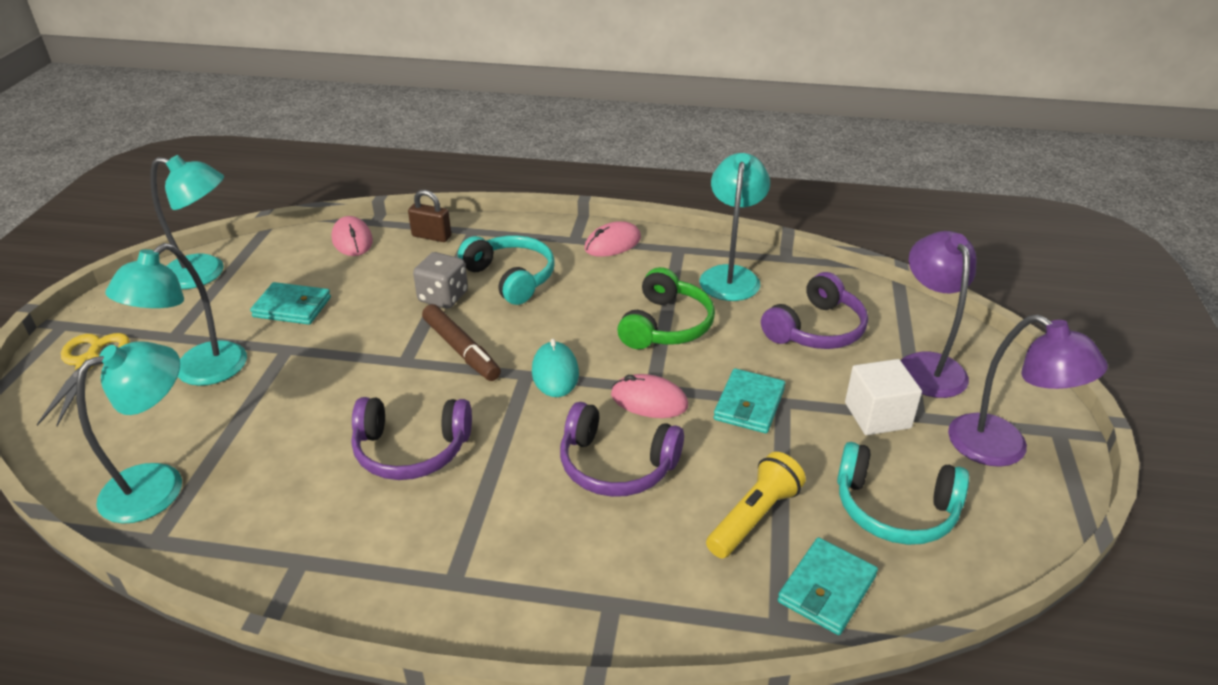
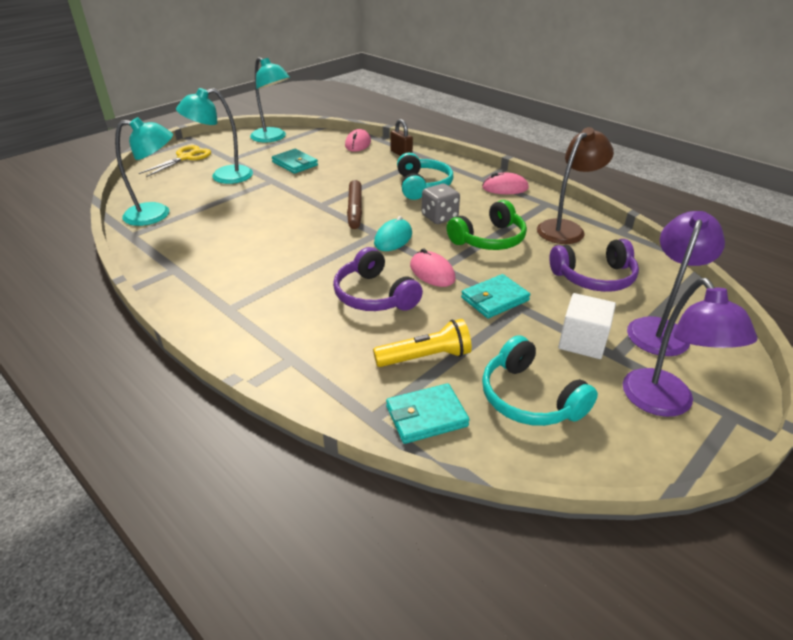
camera: 35 degrees right, 0 degrees up
(411, 450) = (277, 244): purple headphones -> none
(443, 297) = (374, 183): grey dice -> grey dice (439, 217)
(730, 276) = (566, 228): turquoise lamp -> brown lamp

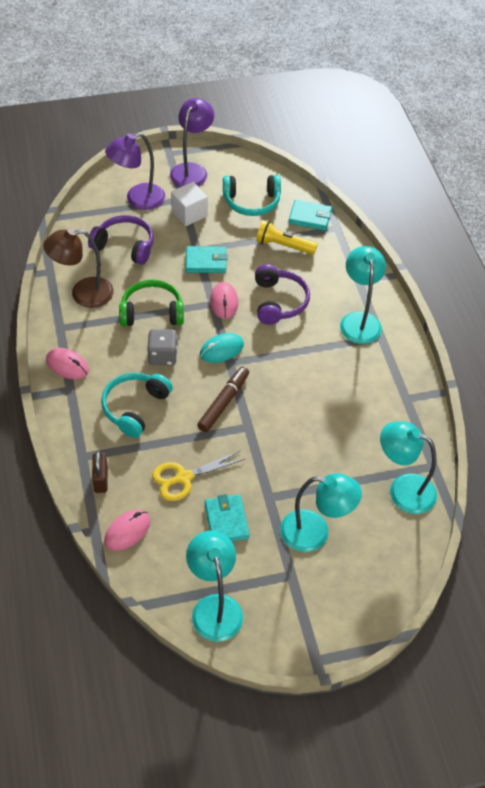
camera: 150 degrees left, 15 degrees up
(185, 158) = (341, 607): yellow scissors -> yellow scissors (184, 477)
(264, 314) = (359, 320): none -> turquoise lamp
(529, 398) = (251, 202): turquoise headphones -> turquoise headphones turned 90 degrees clockwise

